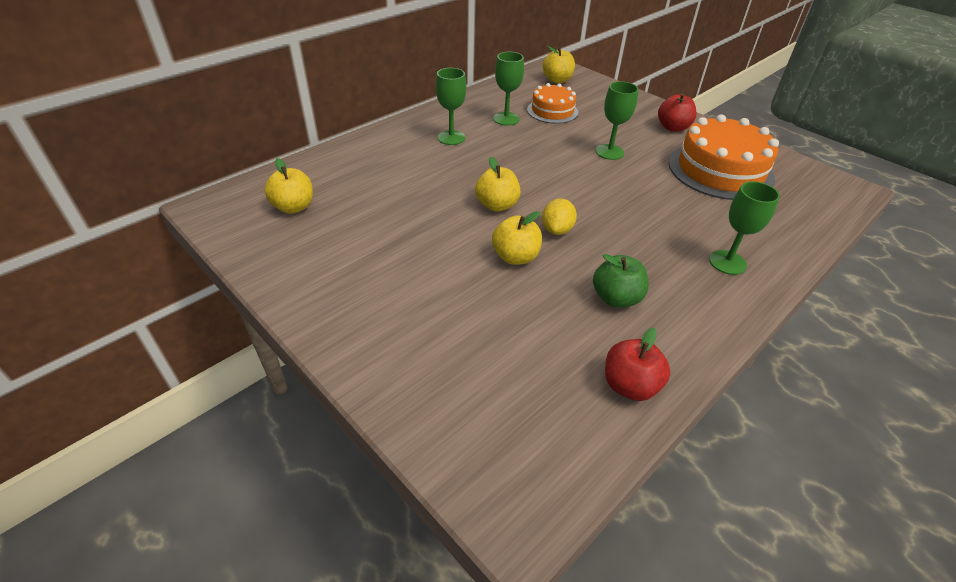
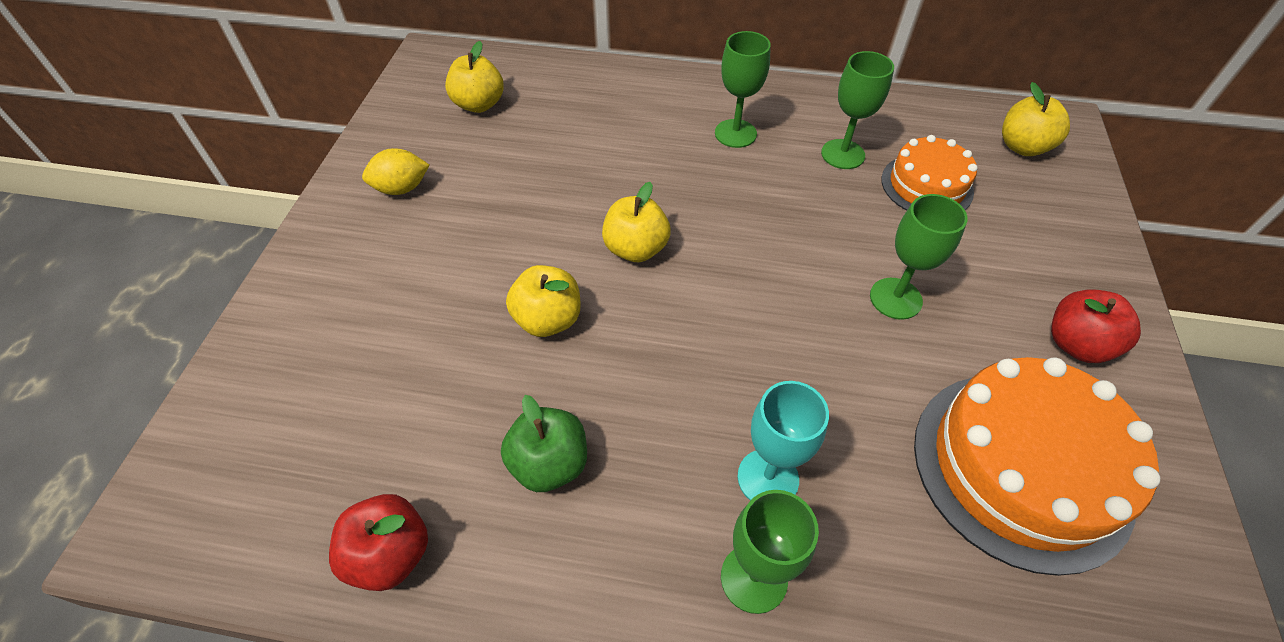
camera: 55 degrees right, 10 degrees up
(557, 230) = (640, 332): yellow lemon -> yellow lemon (401, 188)
(678, 233) = (768, 478): none -> turquoise goblet

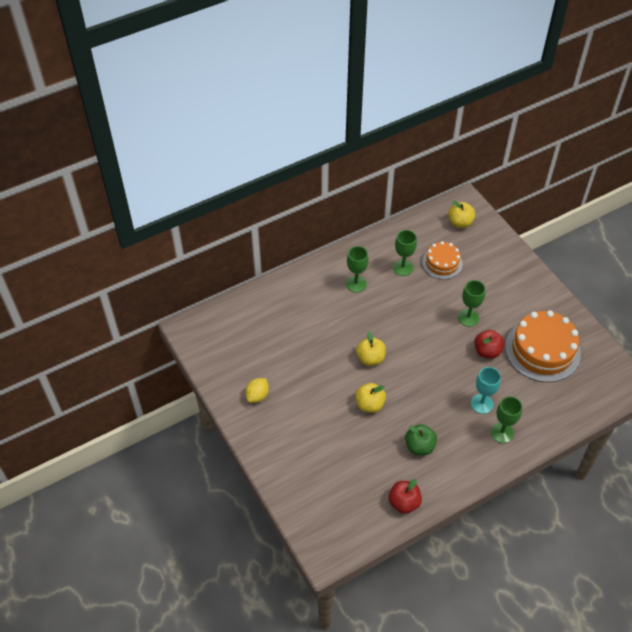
camera: 40 degrees left, 0 degrees up
(479, 104) = (240, 338): yellow apple -> none
(1076, 344) = (530, 297): red apple -> red apple (487, 351)

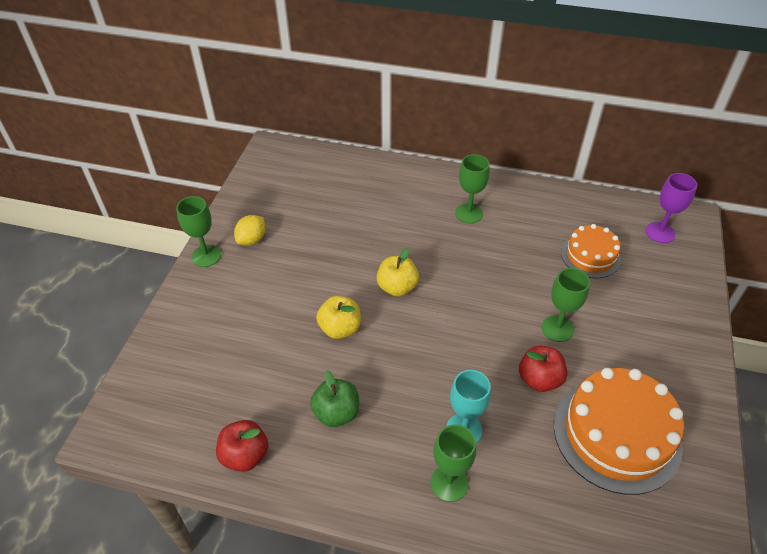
camera: 45 degrees right, 5 degrees down
(257, 396) = (252, 240): yellow lemon -> yellow lemon turned 45 degrees counterclockwise
(403, 268) = (538, 231): green goblet -> green goblet (206, 256)
(460, 223) = (660, 232): yellow apple -> purple goblet

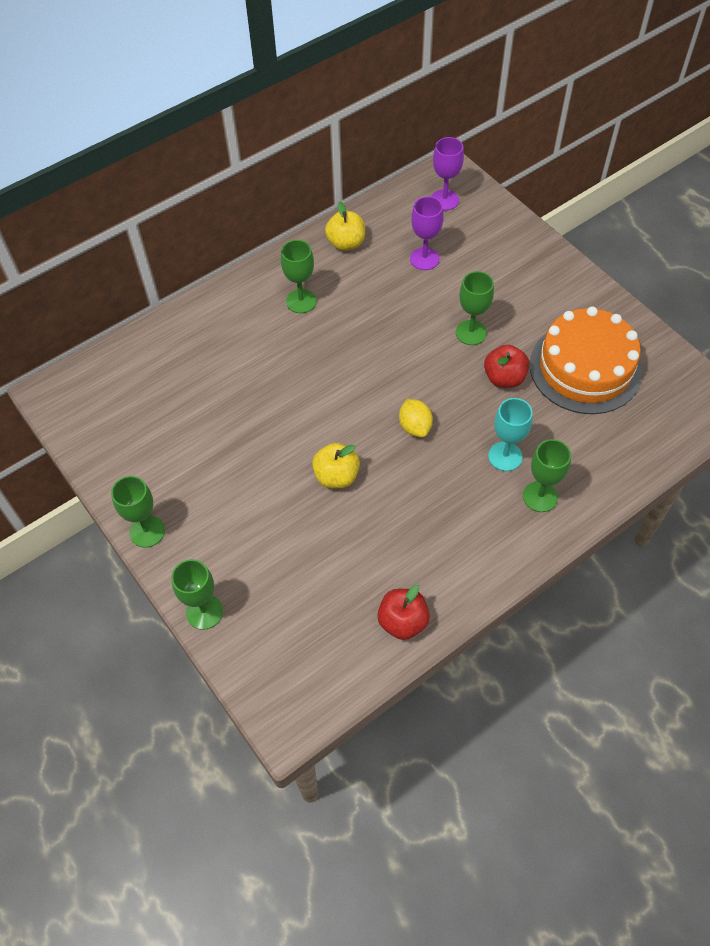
camera: 50 degrees left, 10 degrees up
(165, 326) = (204, 612): none -> green goblet
(252, 240) = (164, 482): yellow lemon -> yellow lemon (415, 427)
(336, 413) = (418, 531): green apple -> none
(397, 287) = (331, 407): yellow apple -> yellow apple (346, 243)
(590, 256) = (424, 259): orange cake -> purple goblet

